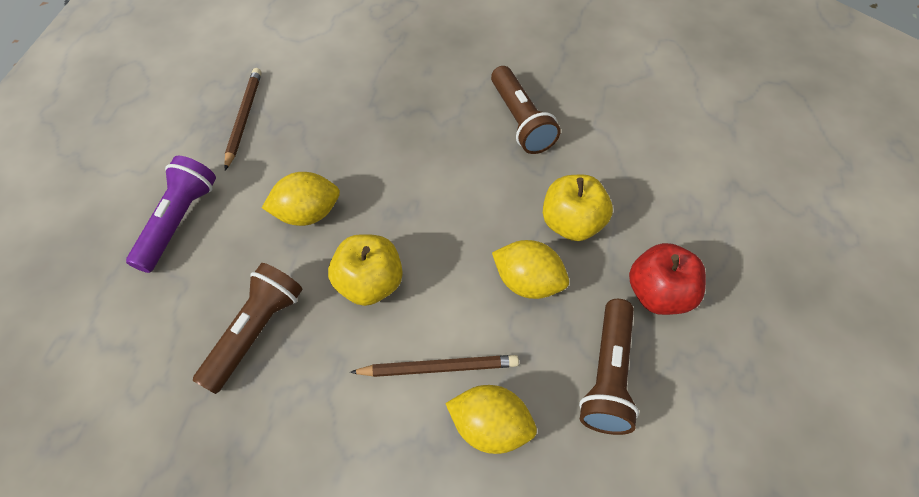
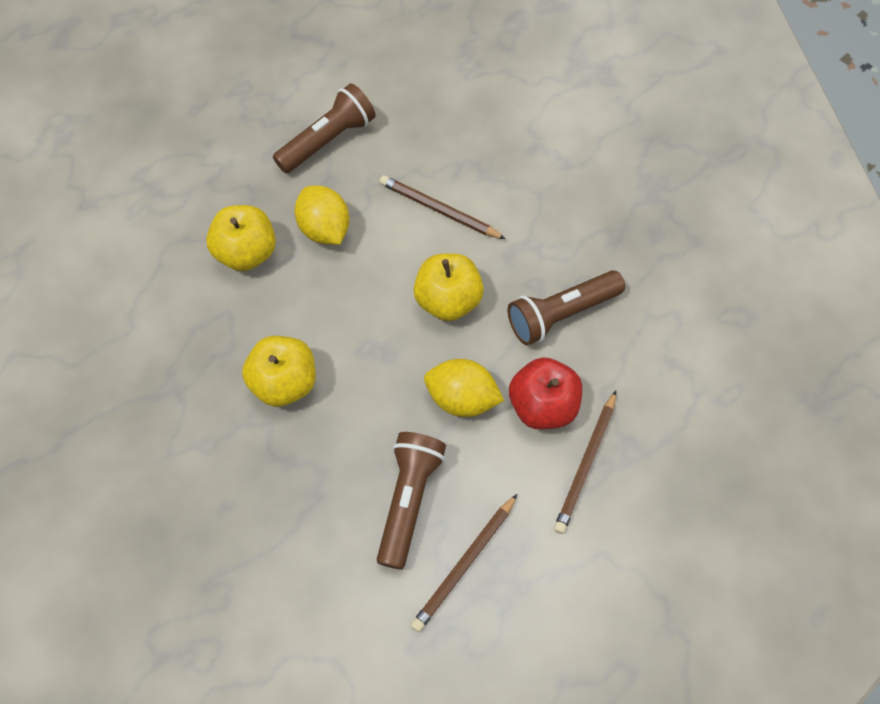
camera: 145 degrees left, 5 degrees up
(179, 221) = (585, 464): purple flashlight -> brown pencil
(453, 152) = (285, 383): none -> yellow apple
(490, 426) = (432, 157): yellow lemon -> none
(520, 120) = (192, 378): brown flashlight -> brown flashlight (408, 500)
(658, 293) = (239, 166): red apple -> red apple (542, 406)

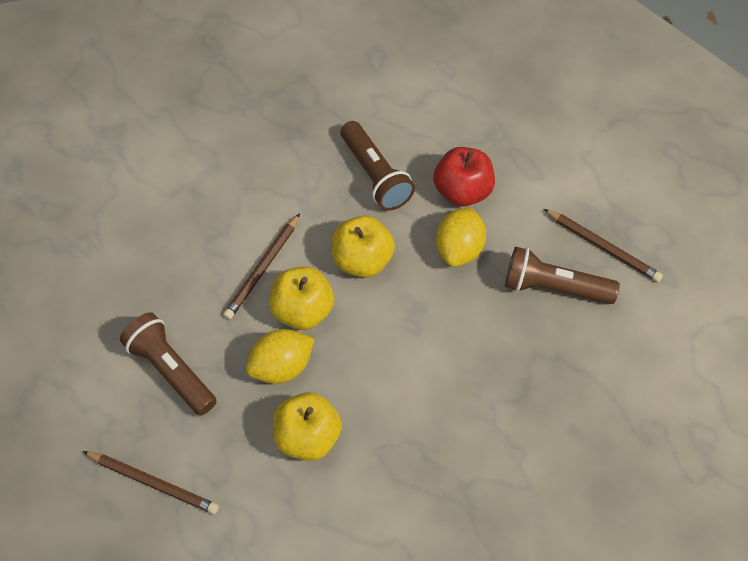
camera: 90 degrees left, 5 degrees down
(285, 383) = (451, 391): yellow apple -> yellow apple (302, 311)
(585, 464) = (511, 164): brown pencil -> brown pencil (153, 483)

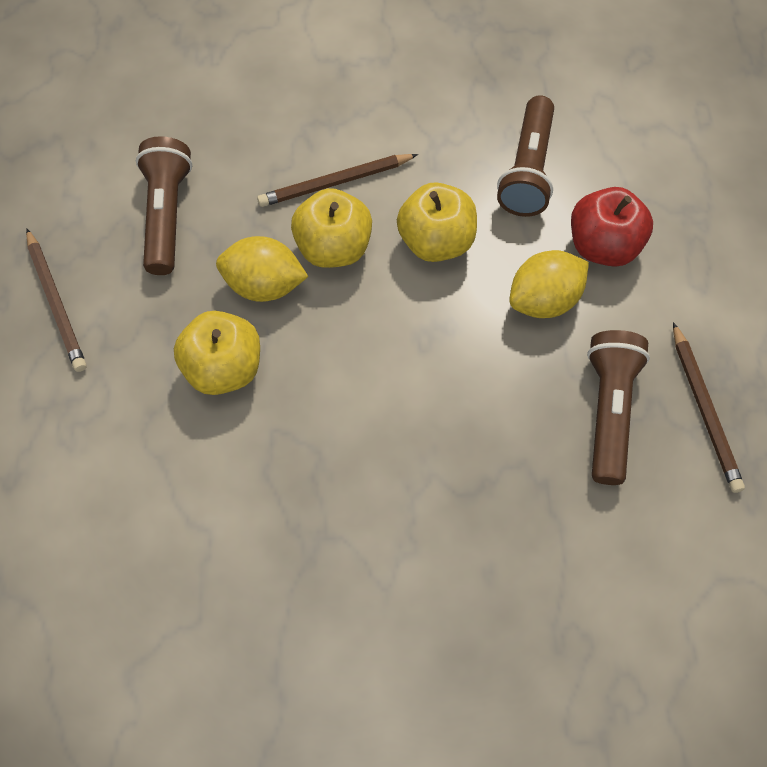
camera: 40 degrees right, 5 degrees up
(554, 288) = (609, 411): brown flashlight -> brown flashlight turned 45 degrees clockwise

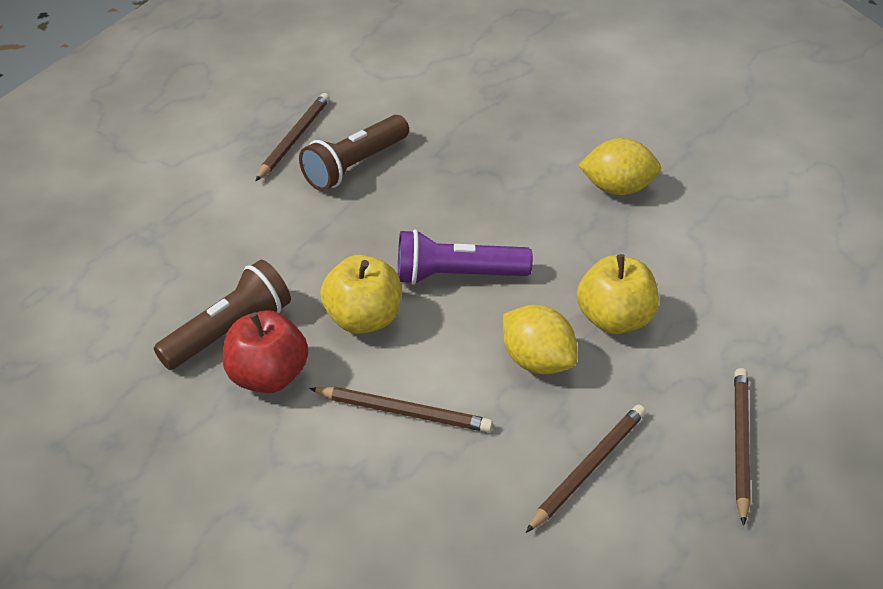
camera: 145 degrees left, 20 degrees down
(166, 215) = (588, 469): brown flashlight -> brown pencil
(333, 248) = (453, 359): yellow apple -> none
(396, 333) = (457, 275): none -> purple flashlight
(544, 300) = (325, 241): yellow lemon -> yellow lemon (617, 188)
(603, 246) = (240, 250): red apple -> red apple (268, 376)

